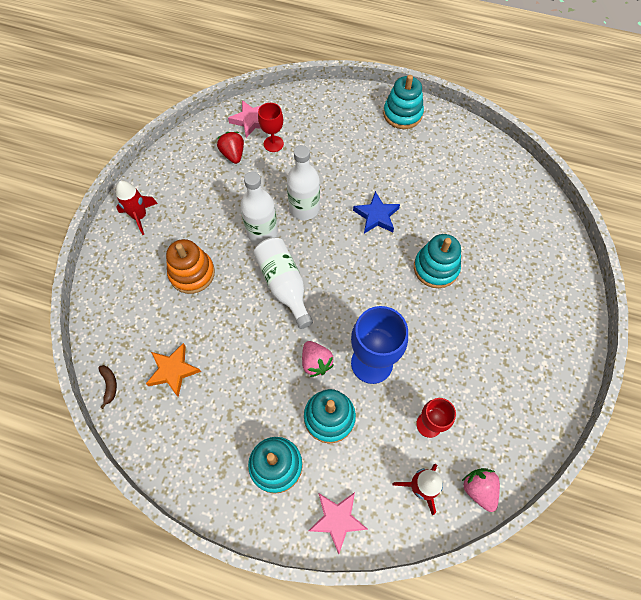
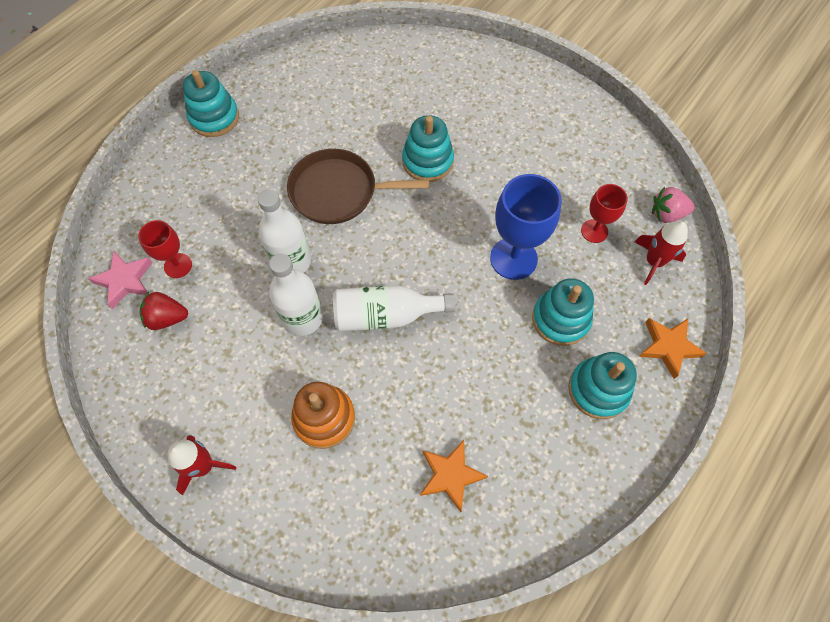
camera: 70 degrees left, 0 degrees up
(109, 385) = (443, 563): brown banana -> none
(316, 362) = (494, 312): pink strawberry -> none
(337, 519) = (668, 347): pink star -> orange star
(376, 216) = (338, 192): blue star -> brown pan

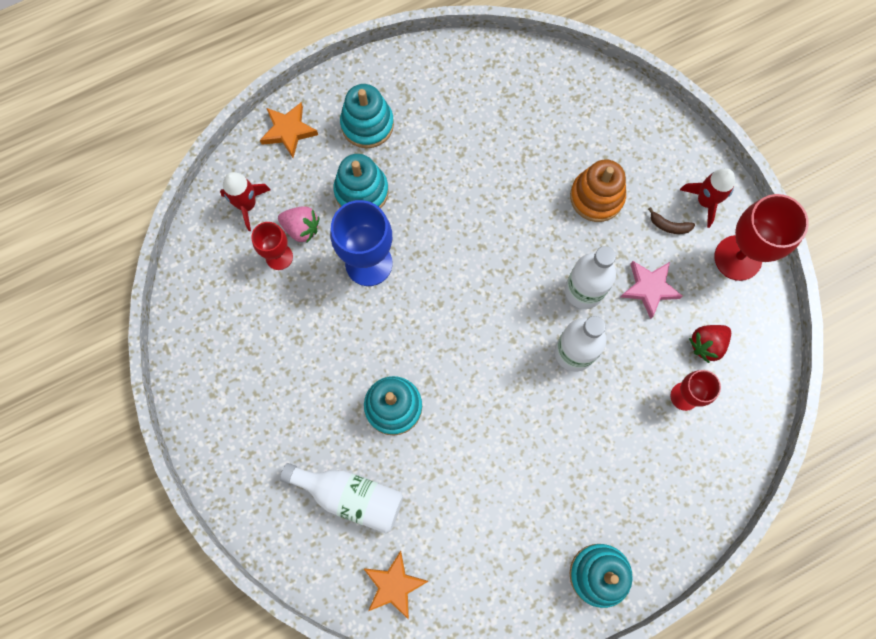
camera: 155 degrees left, 10 degrees up
(125, 281) = (739, 402): pink star -> pink star (649, 288)
(153, 417) = (738, 258): none -> red goblet
(167, 318) = (706, 344): red strawberry -> red strawberry turned 120 degrees clockwise
(236, 420) = (669, 226): none -> brown banana
(338, 192) = (500, 411): brown pan -> none
(386, 315) = (509, 260): white bottle -> white bottle (350, 496)
(450, 475) = (516, 114): orange star -> orange star (394, 585)
(666, 214) = (201, 243): pink strawberry -> pink strawberry (301, 228)

